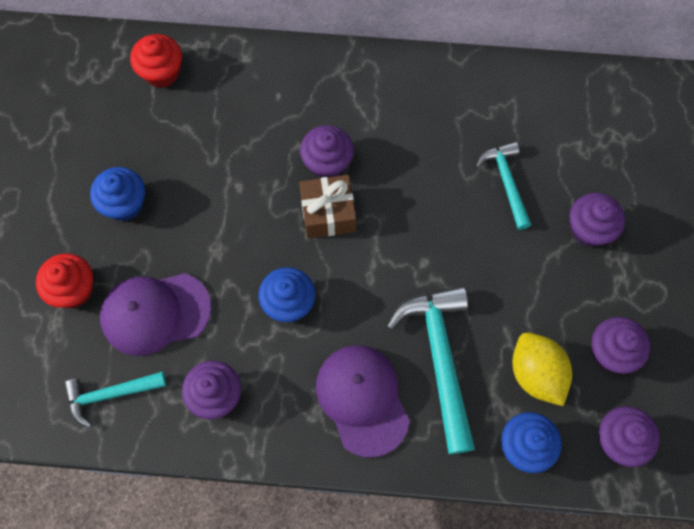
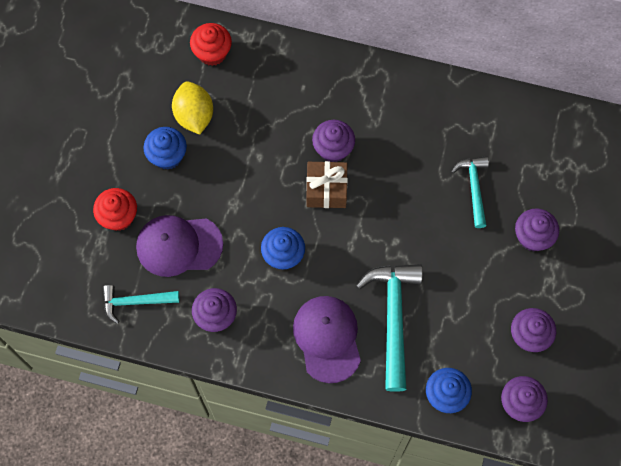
camera: 10 degrees right, 0 degrees up
(536, 374) = (466, 342): yellow lemon -> yellow lemon (194, 116)

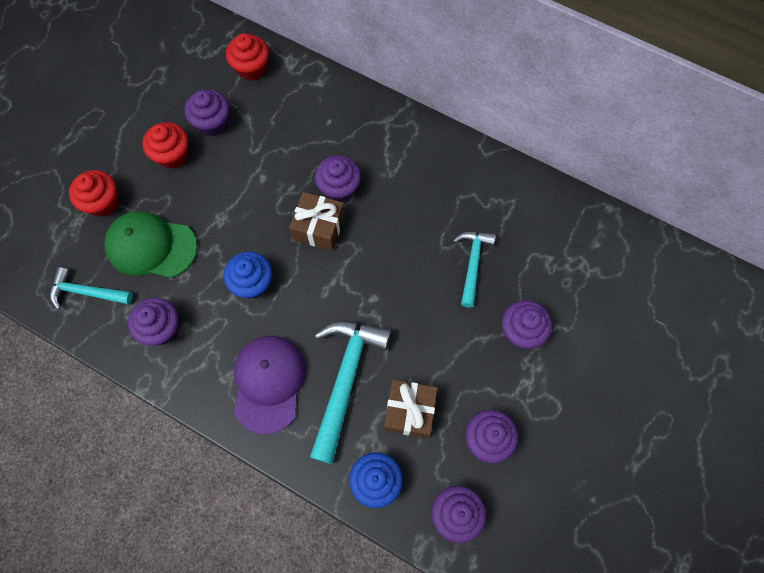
camera: 15 degrees right, 0 degrees up
(167, 156) = (172, 155): blue cupcake -> red cupcake
(179, 245) = (151, 246): purple cap -> green cap
(194, 116) = (212, 123): yellow lemon -> purple cupcake
(457, 330) = (409, 411): none -> brown gift

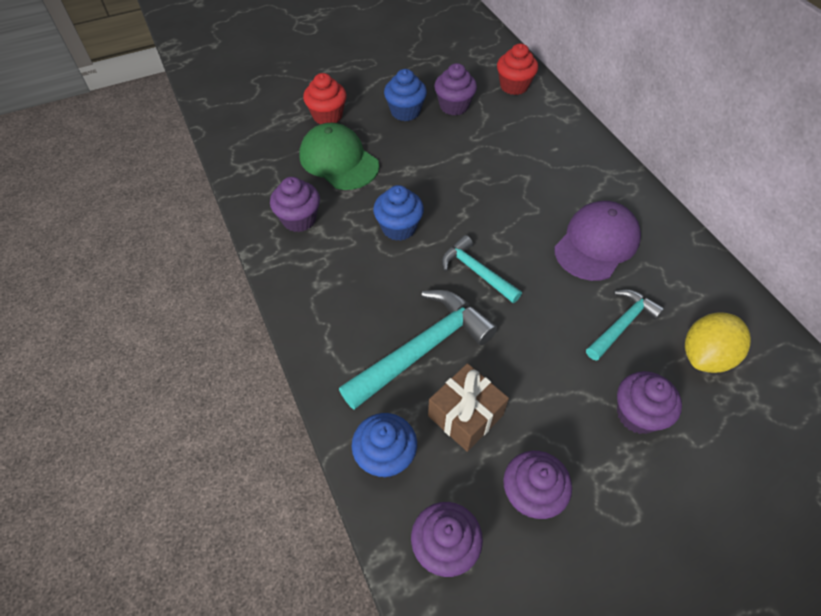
camera: 35 degrees right, 15 degrees down
(87, 292) = (265, 165): turquoise hammer -> turquoise hammer (476, 271)
(172, 155) = (405, 112): red cupcake -> blue cupcake
(268, 383) = (351, 310): purple cap -> purple cap (596, 243)
(319, 227) = (489, 218): brown gift -> none
(339, 188) = (529, 199): purple cupcake -> none
(540, 253) = (705, 356): none -> yellow lemon

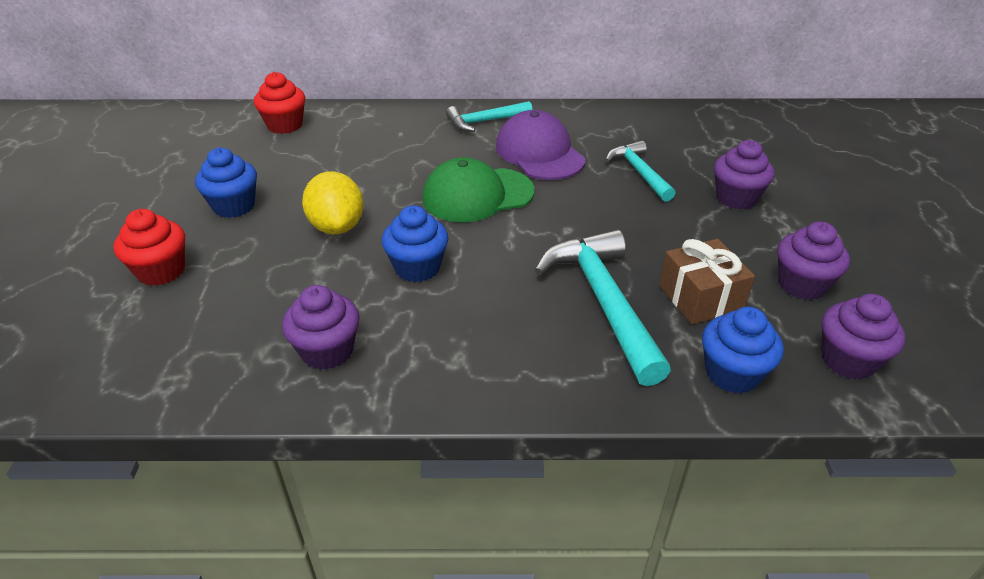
camera: 65 degrees left, 15 degrees down
(339, 160) = (257, 284): green cap -> green cap (477, 195)
(454, 106) = (268, 170): purple cupcake -> none
(476, 271) = (523, 232): turquoise hammer -> turquoise hammer (484, 121)
(705, 356) = (692, 146): yellow lemon -> yellow lemon (337, 226)

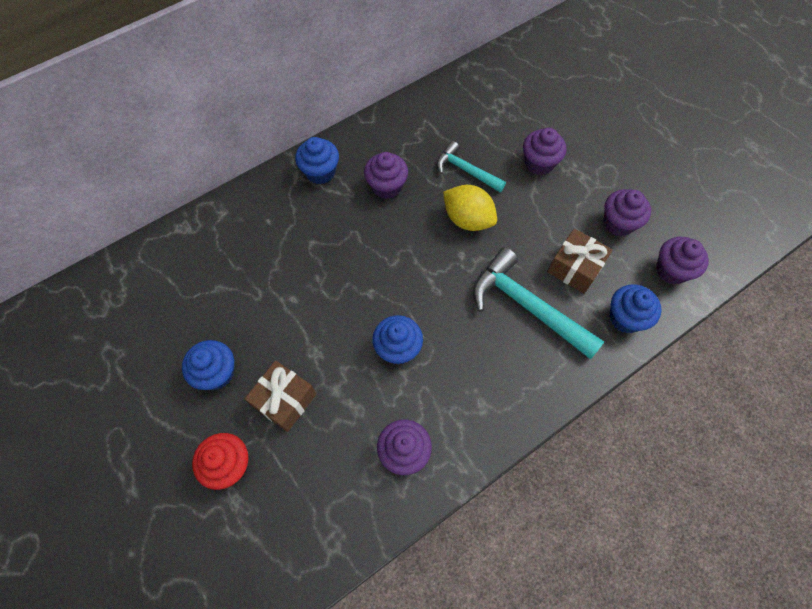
camera: 35 degrees left, 25 degrees up
(265, 252) = (285, 400): none -> brown gift
(285, 125) = (166, 263): red cupcake -> none
(337, 226) = (312, 345): yellow lemon -> yellow lemon (467, 219)
(477, 195) = (380, 256): green cap -> none
(484, 121) = (320, 172): turquoise hammer -> blue cupcake
(539, 153) = (386, 186): purple cap -> purple cupcake

